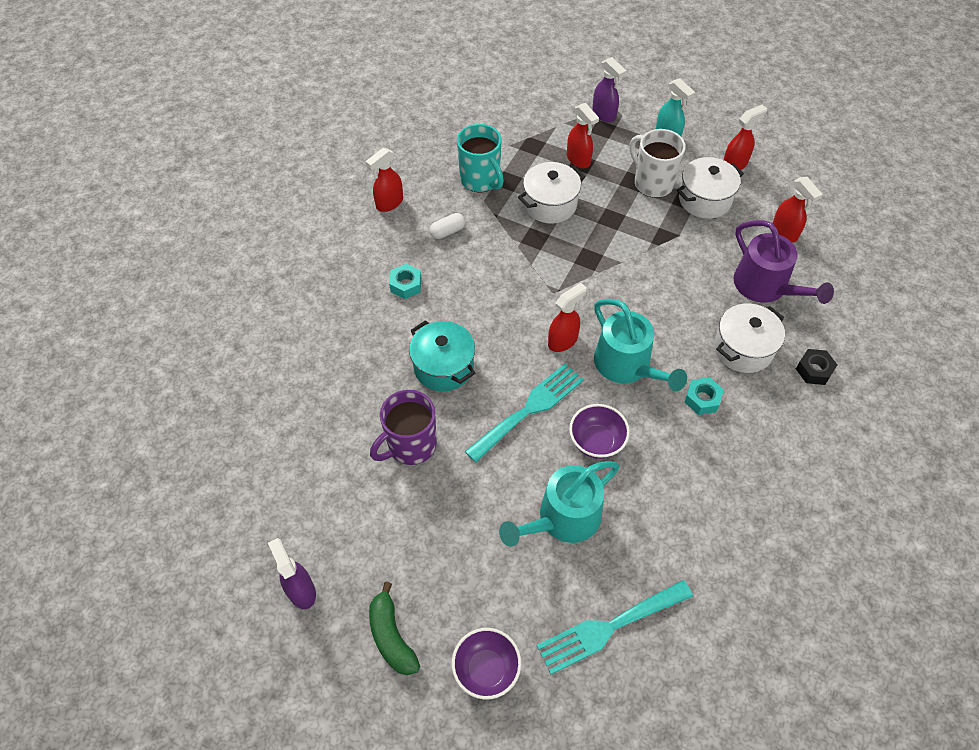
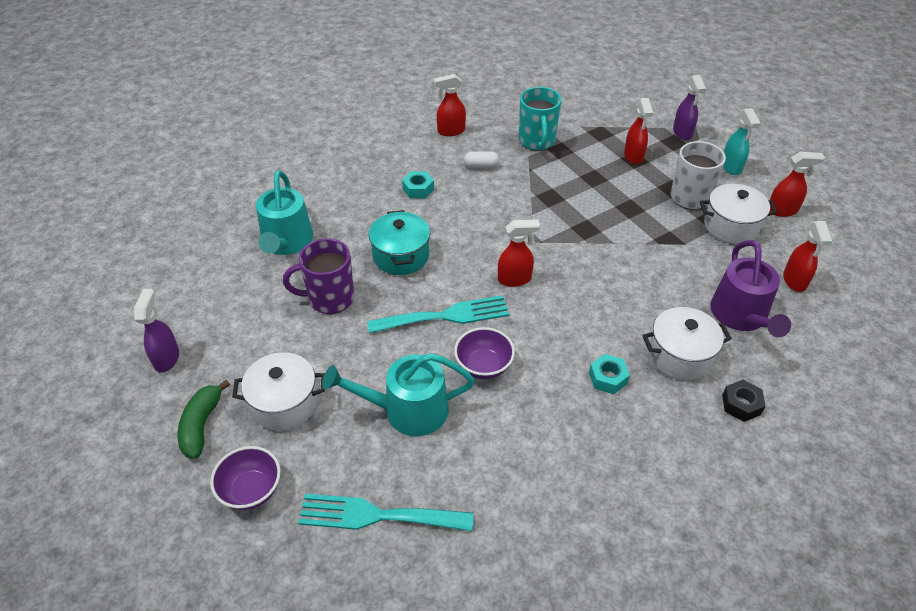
camera: 30 degrees right, 10 degrees down
(550, 204) = (583, 178): white pot -> white pot (284, 403)
(627, 365) = (557, 321): turquoise watering can -> turquoise watering can (286, 242)

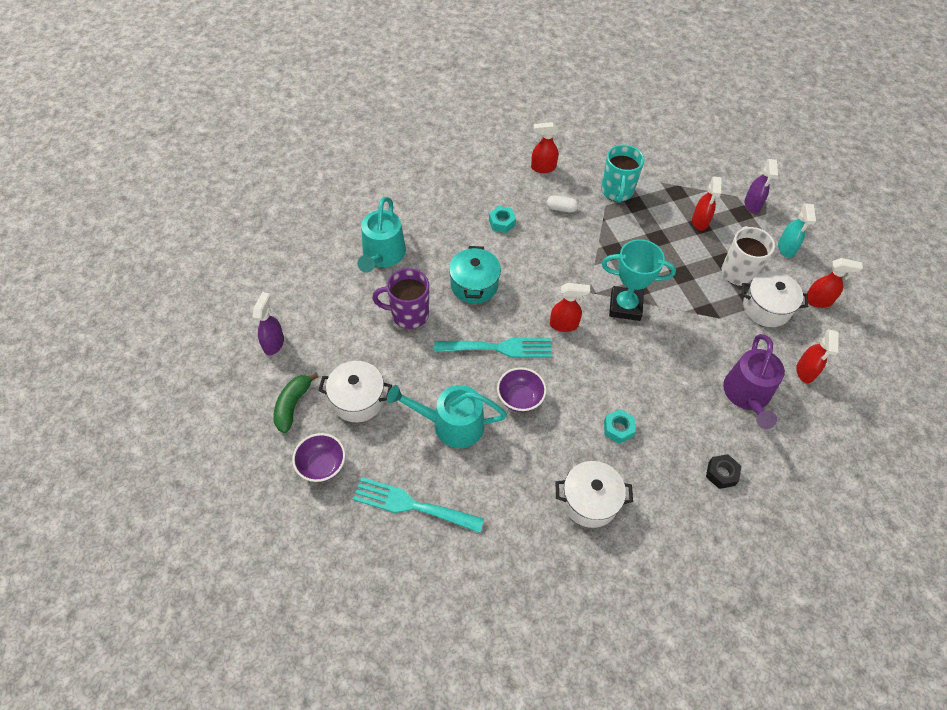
camera: 10 degrees right, 10 degrees up
(578, 249) = (625, 306): none -> turquoise trophy
(680, 356) = (683, 421): white pot -> white pot (589, 501)

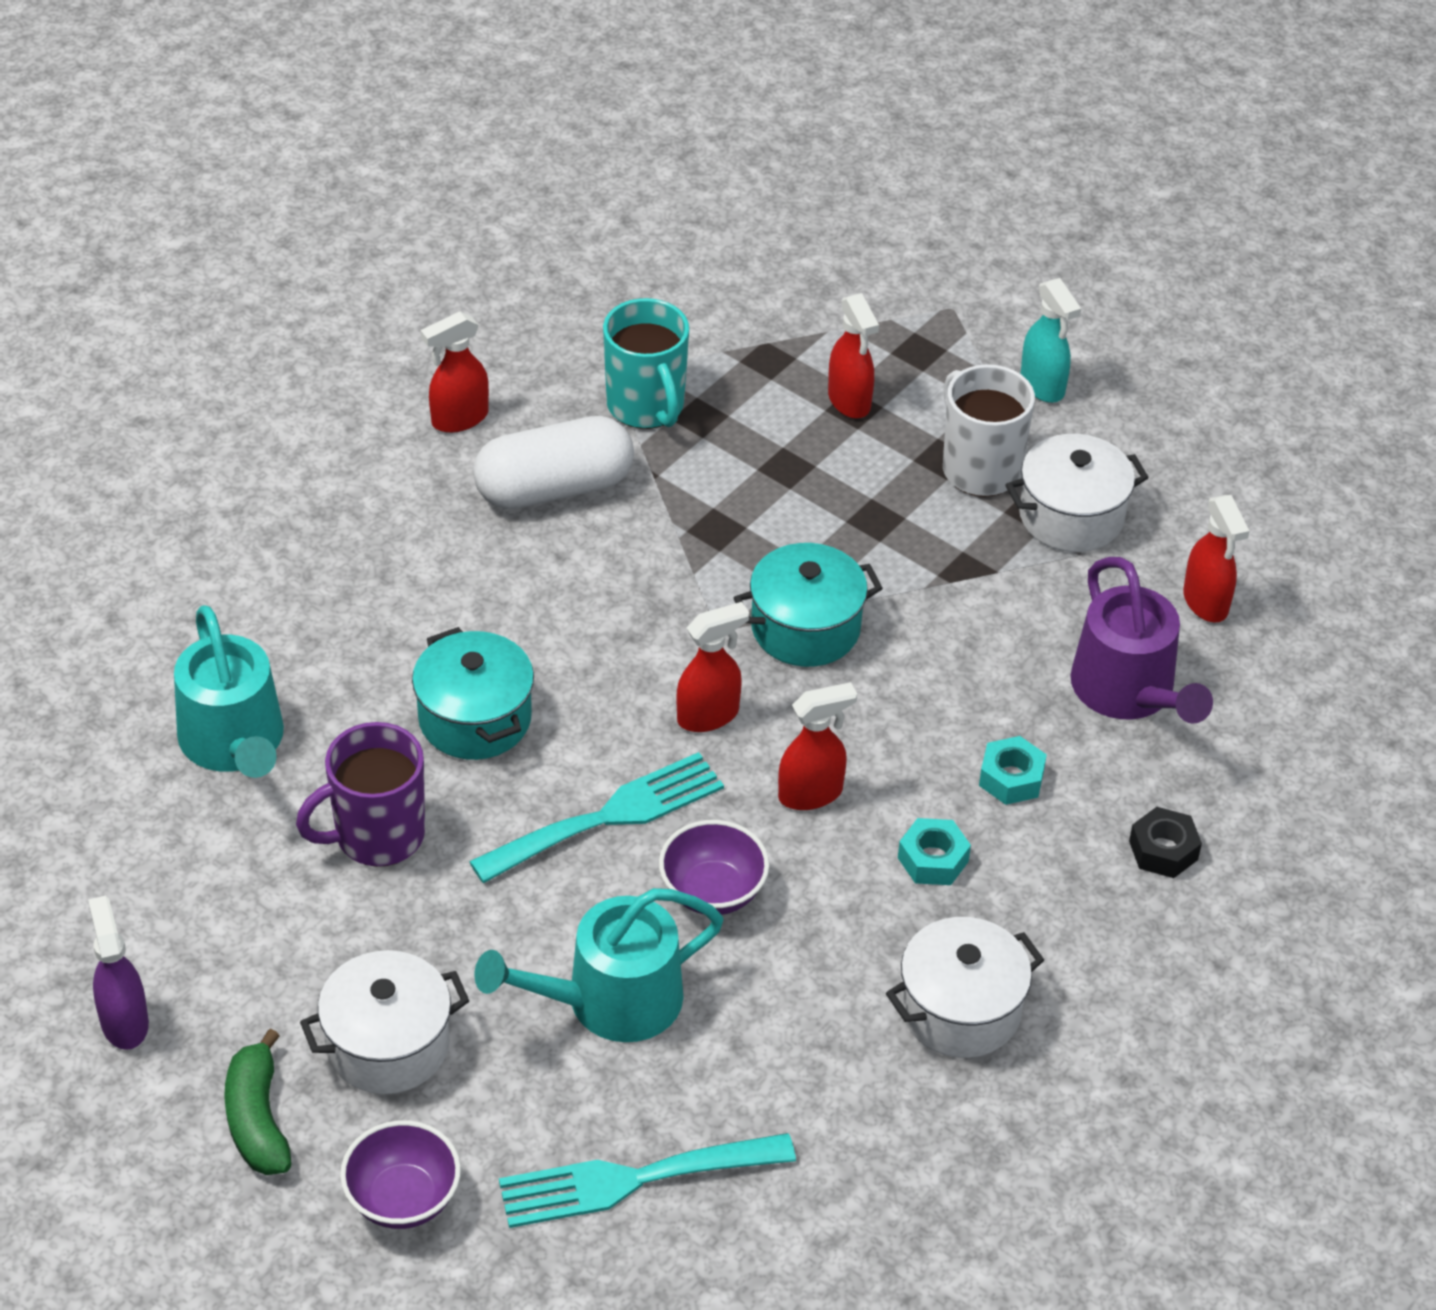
camera: 30 degrees left, 10 degrees down
(502, 222) = (447, 568): turquoise nut -> turquoise nut (1011, 778)
(561, 208) = (554, 488): white capsule -> white capsule, size x2.18
(625, 306) = (805, 628): turquoise trophy -> turquoise pot
(752, 204) = (930, 325): purple spray bottle -> none
(818, 301) = (1157, 462): red spray bottle -> red spray bottle (811, 793)

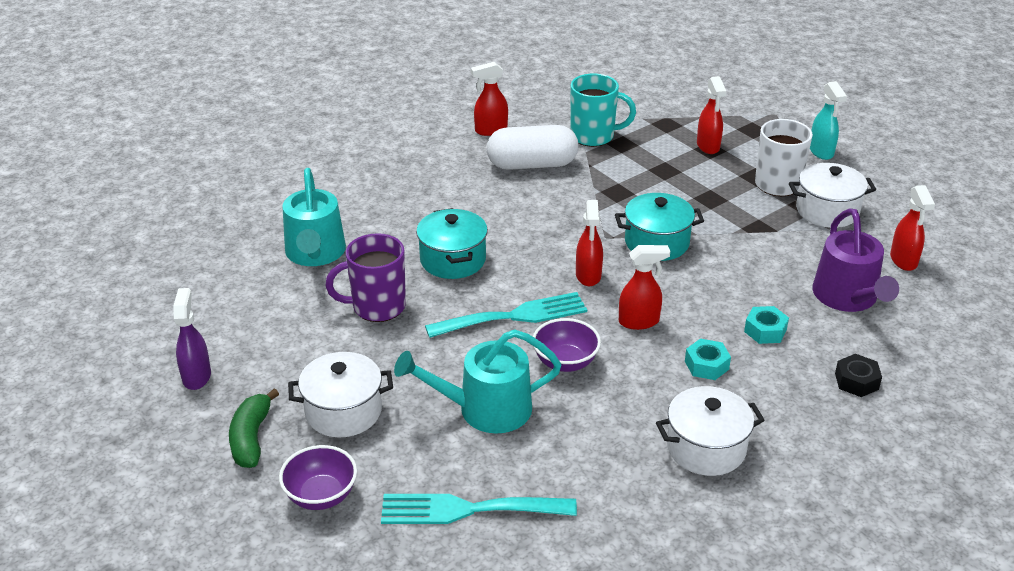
camera: 15 degrees right, 10 degrees down
(646, 406) = (593, 136): turquoise mug -> turquoise mug turned 75 degrees counterclockwise
(709, 715) = (588, 276): red spray bottle -> red spray bottle turned 105 degrees clockwise

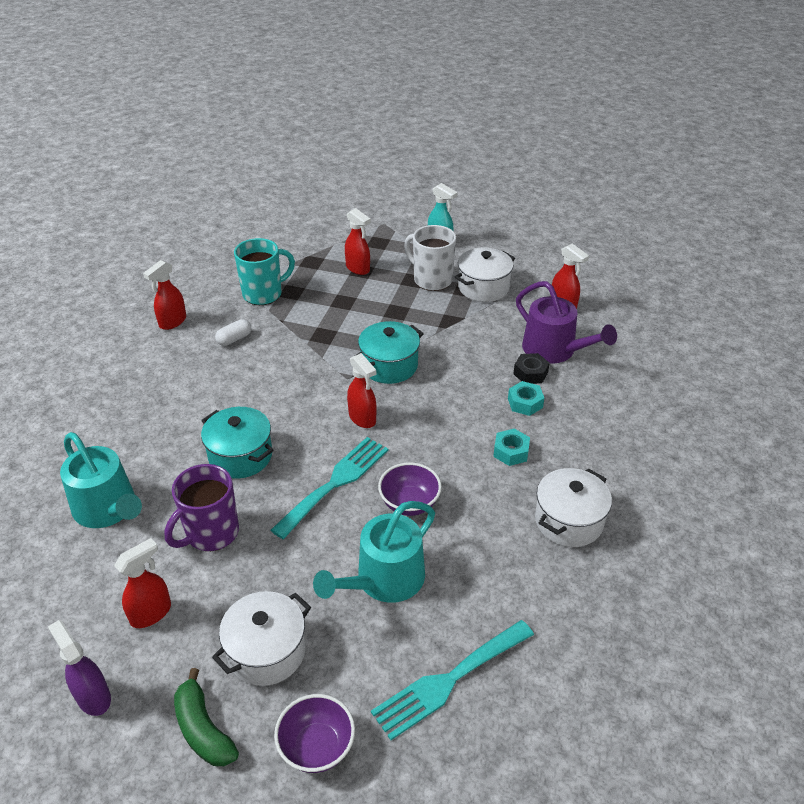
camera: 35 degrees left, 5 degrees up
(532, 164) = (234, 339): white capsule -> white capsule, size x0.46
(639, 321) = (433, 439): red spray bottle -> red spray bottle (151, 613)
(856, 381) = (614, 413): black nut -> black nut (530, 373)

